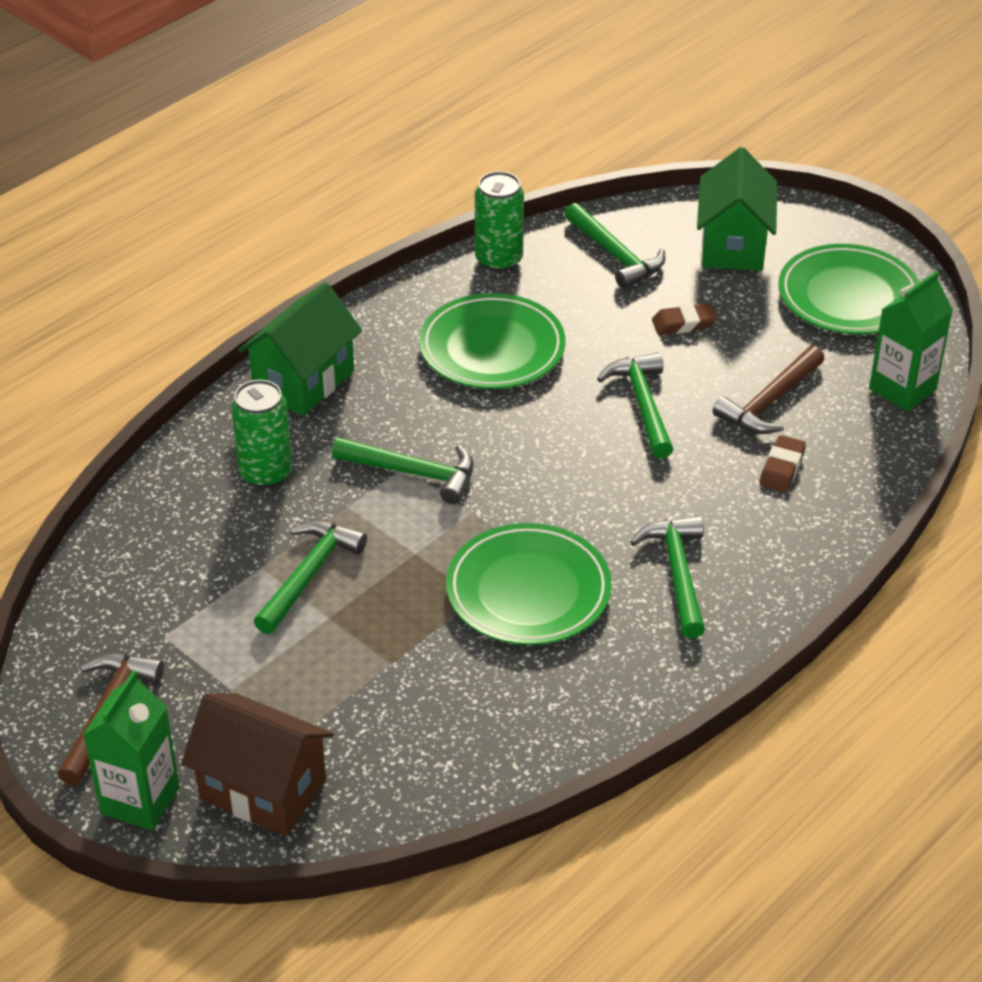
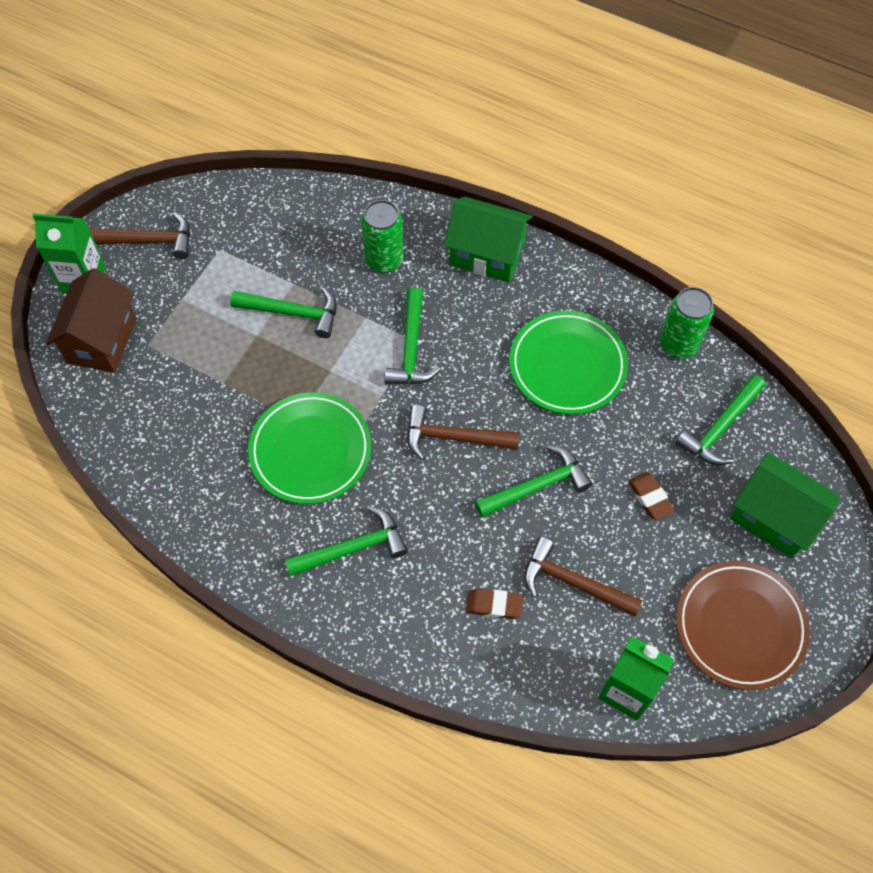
camera: 75 degrees right, 20 degrees up
(554, 460) = (453, 437): none -> brown hammer
(733, 245) = (773, 518): green house -> green house turned 45 degrees clockwise
(848, 296) = (740, 626): green plate -> brown plate

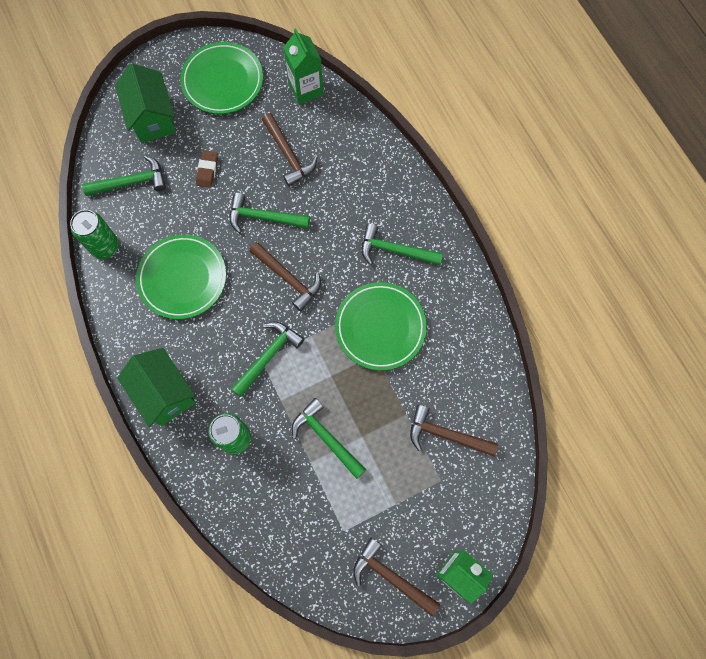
camera: 145 degrees left, 10 degrees up
(102, 340) = (470, 506): brown house -> none
(167, 388) = (445, 435): none -> brown hammer
(494, 605) = (340, 170): brown eraser -> none
(740, 626) = (222, 81): brown plate -> green plate

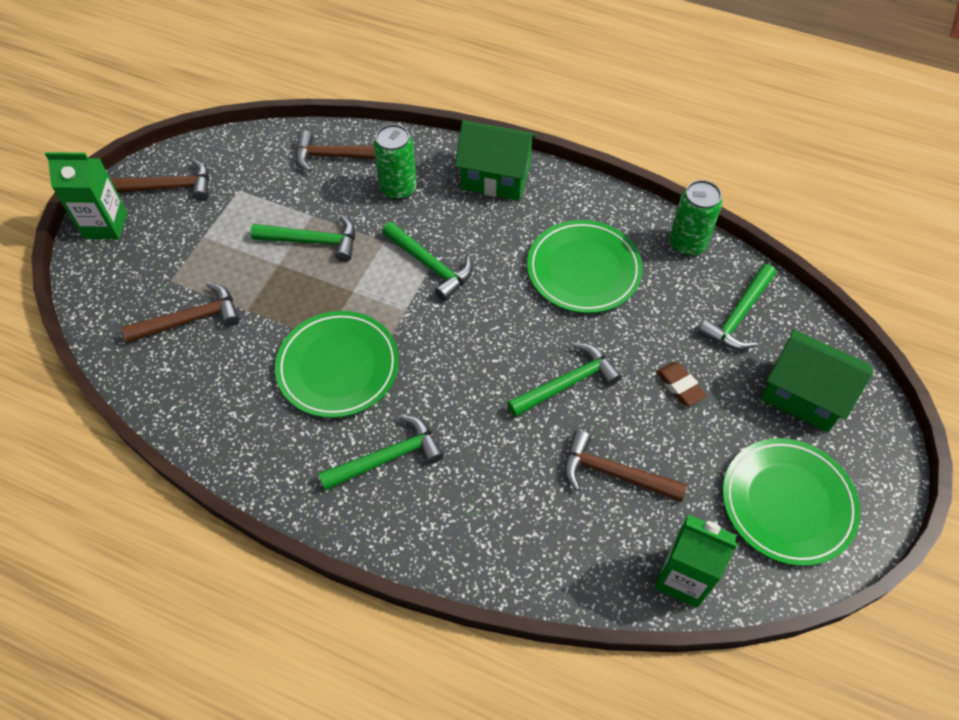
camera: 140 degrees right, 15 degrees down
(268, 356) = (430, 266): green hammer -> green hammer turned 45 degrees counterclockwise
(288, 278) = (479, 344): brown hammer -> brown hammer (337, 156)

